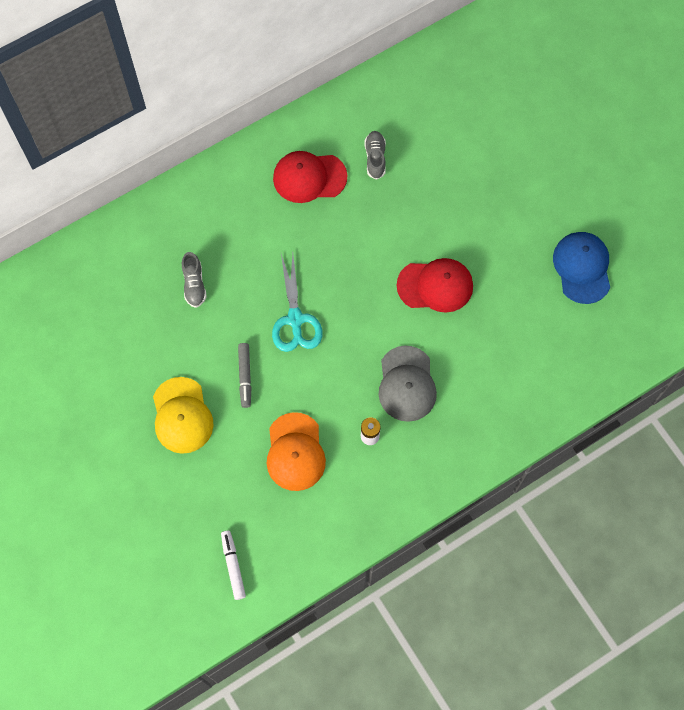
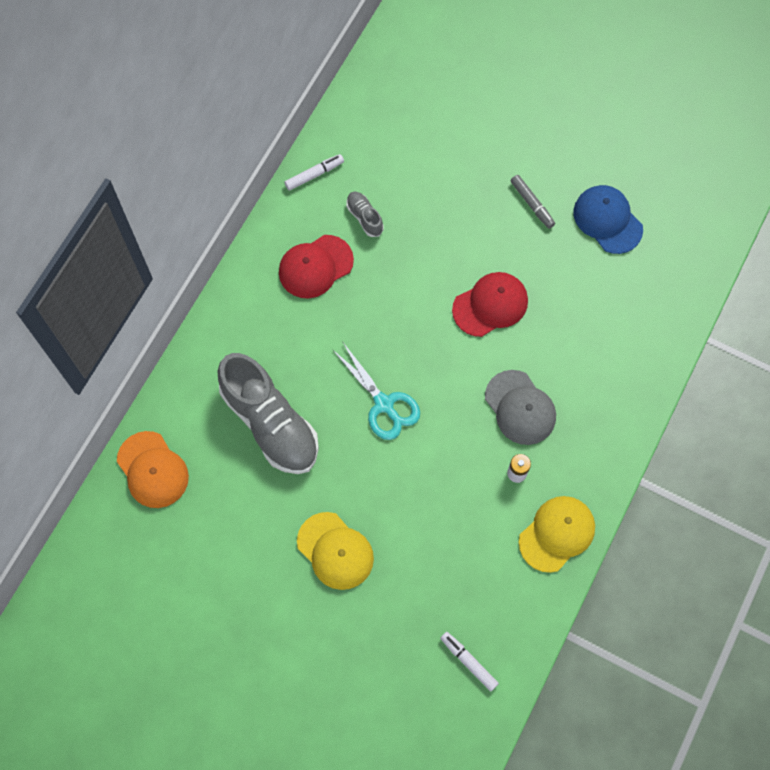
camera: 30 degrees left, 0 degrees up
(194, 284) = (270, 423): grey shoe -> grey shoe, size x2.34
(245, 376) = (371, 482): grey marker -> grey marker (532, 204)
(295, 452) = (459, 525): orange cap -> orange cap (152, 470)
(355, 101) = (314, 174): none -> white marker
(372, 504) = (557, 534): none -> yellow cap

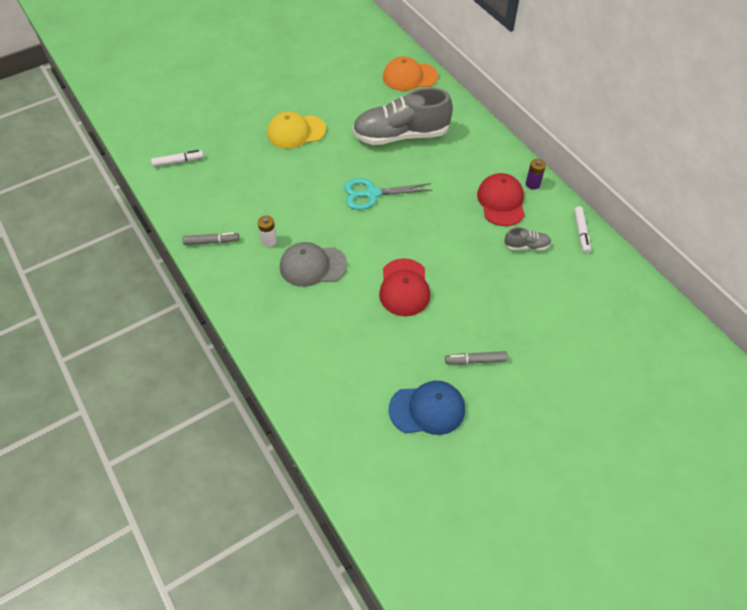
camera: 120 degrees right, 15 degrees down
(269, 246) = (532, 184): none -> purple battery
(557, 534) = (211, 241): yellow cap -> grey marker

